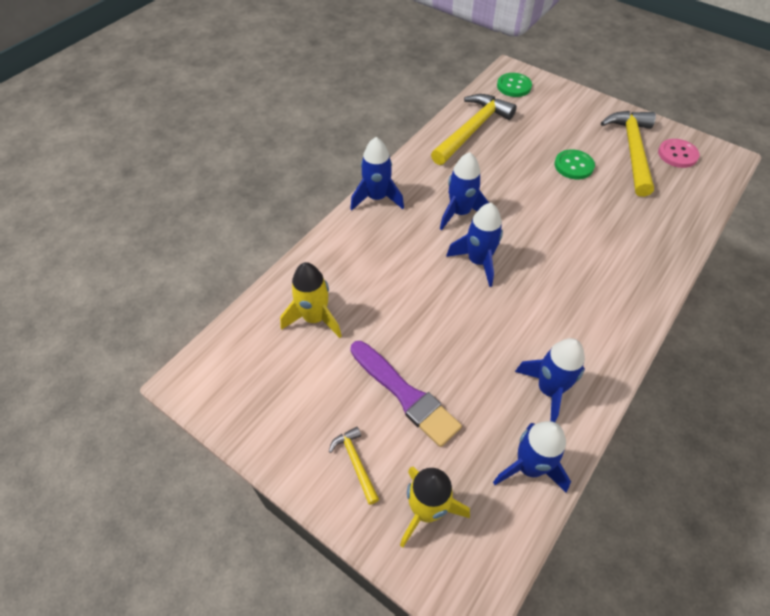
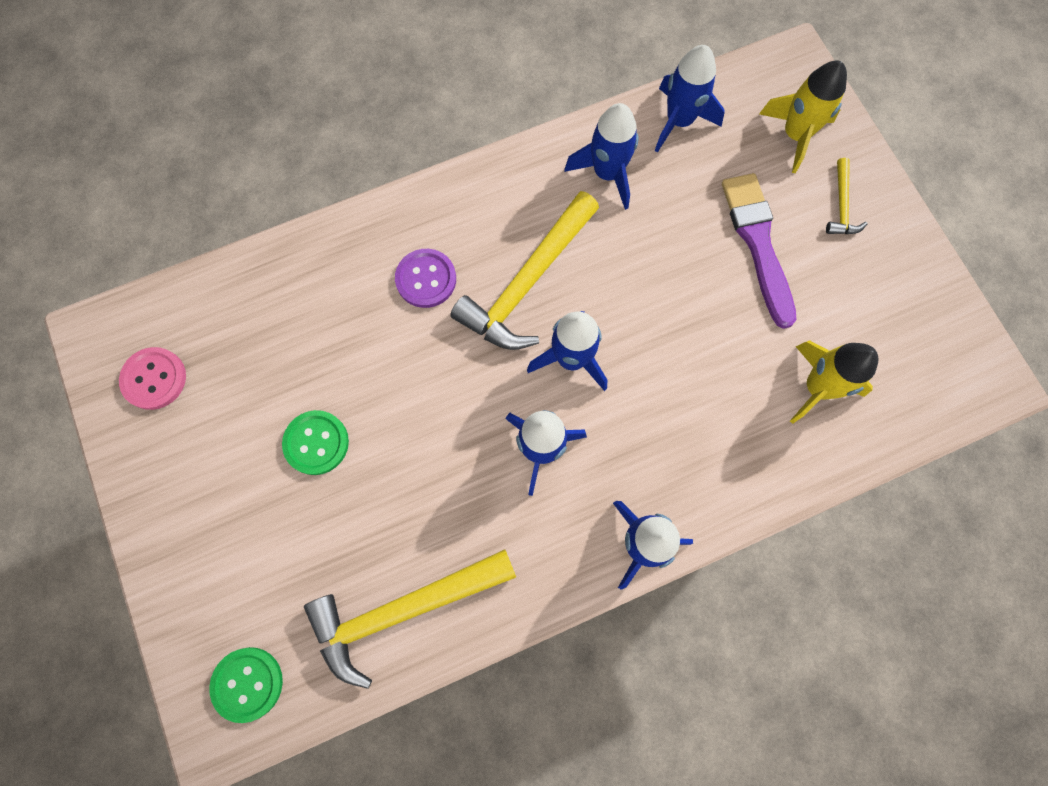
camera: 150 degrees left, 20 degrees up
(599, 261) = (426, 279): none -> purple button
(632, 150) = (207, 423): yellow hammer -> yellow hammer (526, 283)

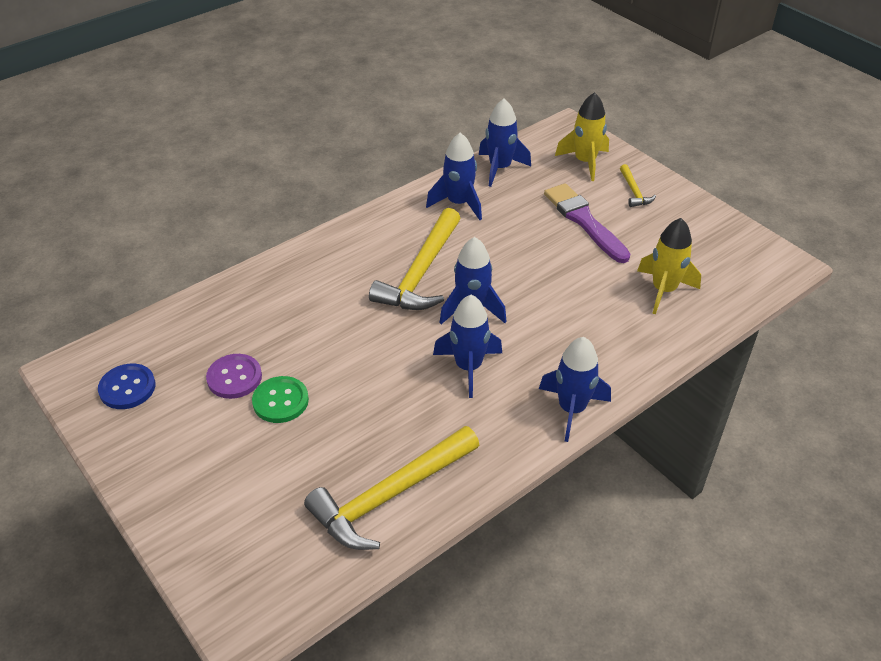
camera: 15 degrees left, 30 degrees down
(154, 379) = (127, 388): pink button -> blue button
(247, 684) = (265, 581): green button -> none
(426, 279) = (340, 285): purple button -> purple button (234, 377)

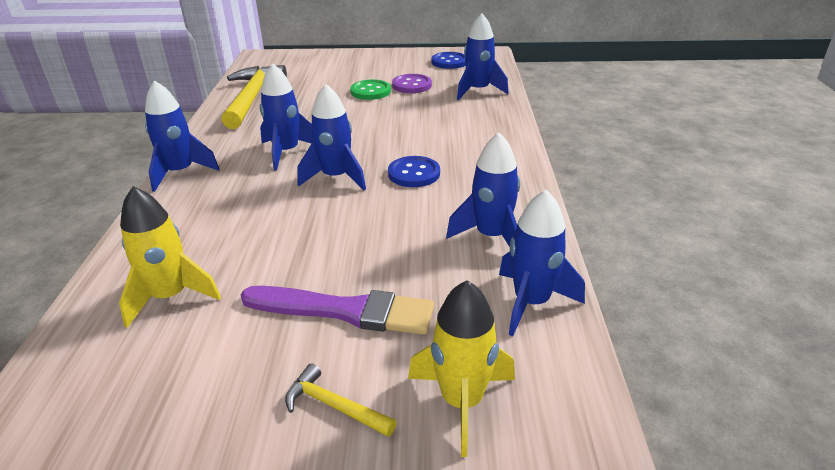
camera: 130 degrees right, 10 degrees down
(210, 319) = (478, 91): none -> blue rocket
(421, 273) = (414, 173): yellow hammer -> blue button

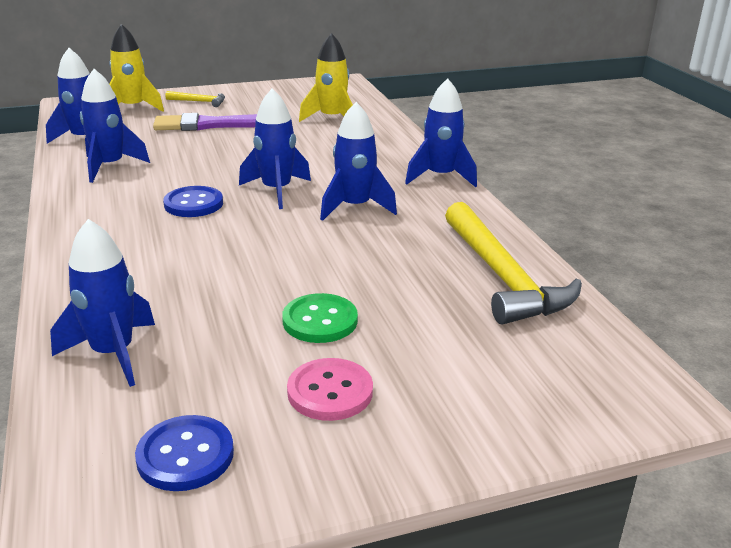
camera: 160 degrees right, 5 degrees down
(385, 70) = (330, 392): none -> pink button
(412, 85) = (250, 349): purple button -> none

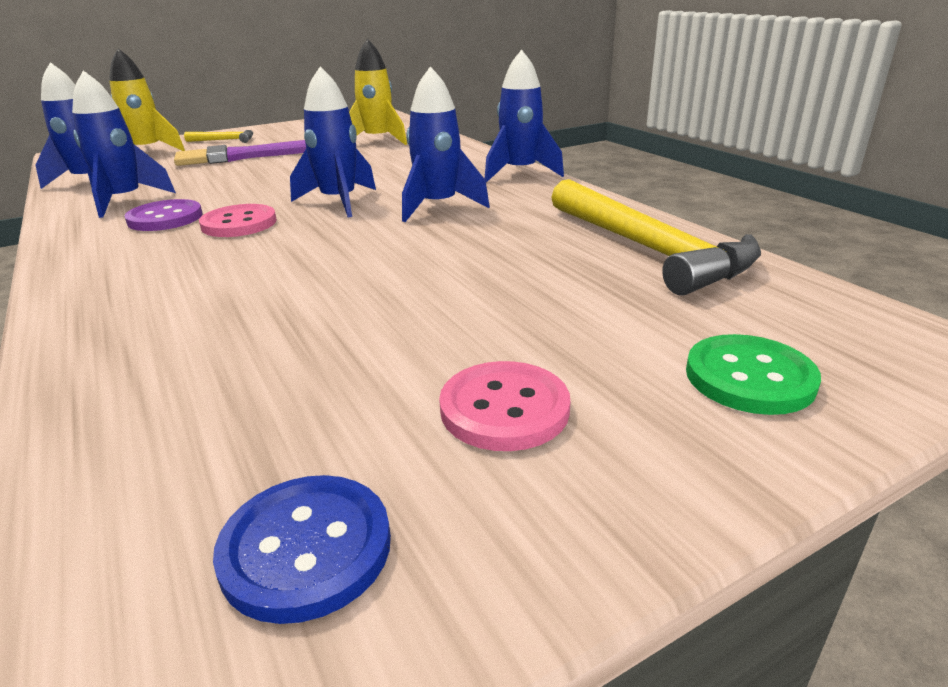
camera: 10 degrees left, 0 degrees up
(113, 354) = (153, 406): blue rocket -> none
(139, 190) = (165, 218): none -> purple button
(193, 204) = (239, 223): blue button -> pink button
(320, 321) = (449, 322): green button -> green button (749, 377)

